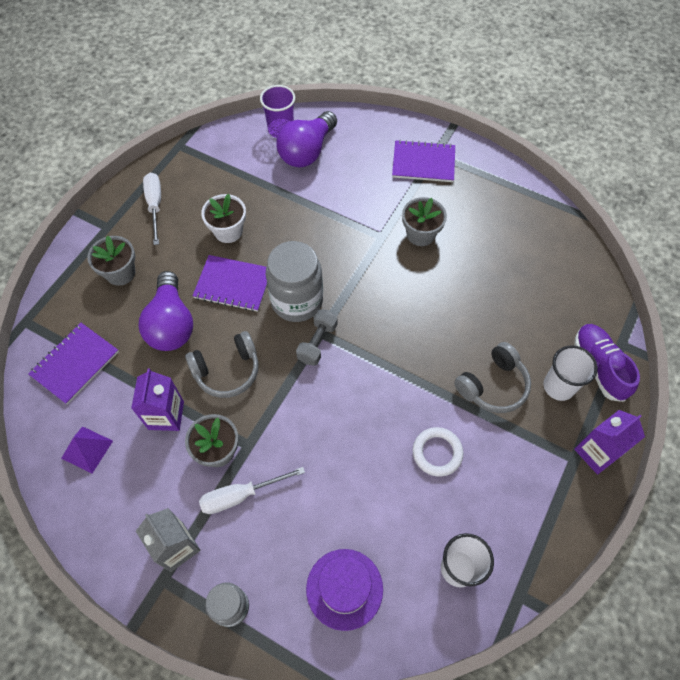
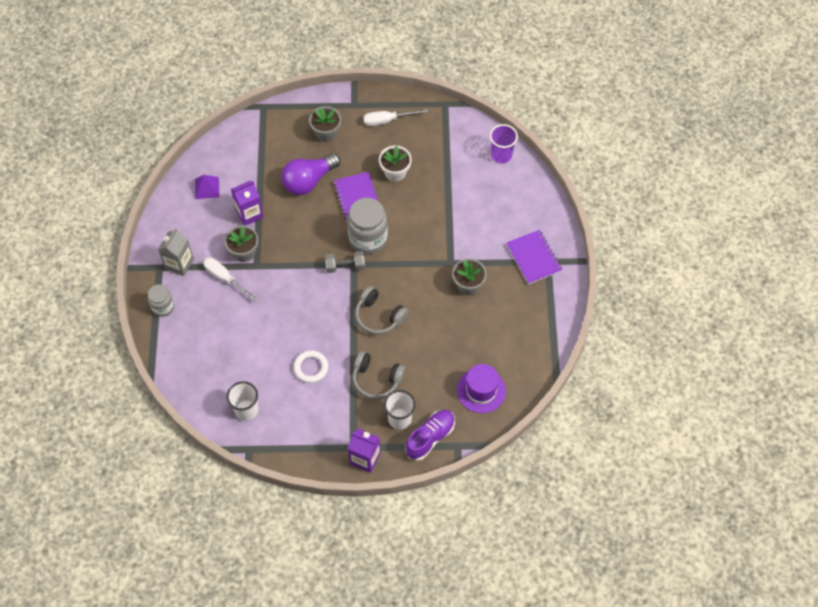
camera: 60 degrees right, 0 degrees up
(75, 364) = (253, 149): purple notebook -> none
(155, 205) = (387, 120): white screwdriver -> white screwdriver turned 150 degrees counterclockwise
(227, 371) = (296, 228): grey headphones -> grey headphones (379, 316)
(307, 151) = (493, 181): purple light bulb -> none
(344, 589) = (203, 357): purple hat -> purple hat (481, 390)

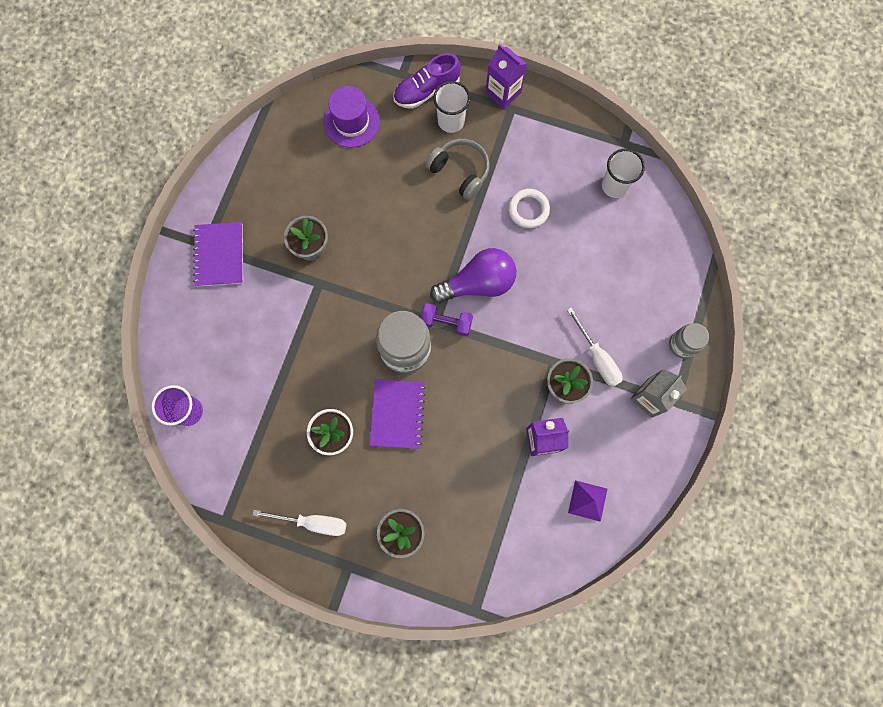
camera: 160 degrees left, 15 degrees up
(308, 181) = (451, 462): purple light bulb -> purple light bulb (478, 283)
(345, 266) = (446, 322): grey dumbbell -> purple dumbbell
(379, 316) = (430, 244): grey headphones -> none

